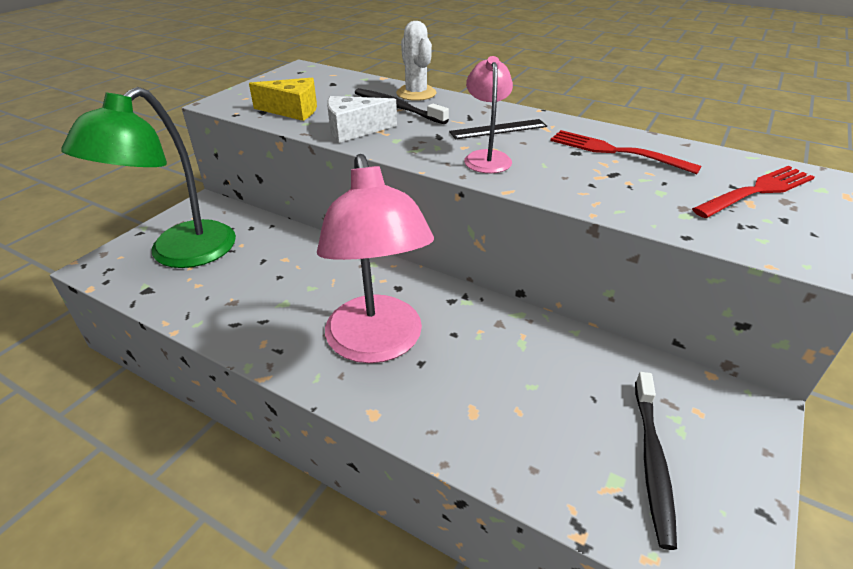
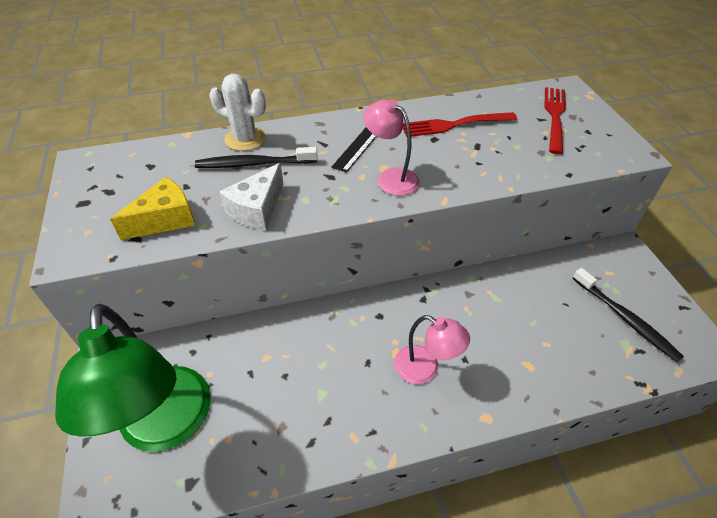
camera: 45 degrees left, 10 degrees up
(377, 344) = (425, 369): pink lamp -> pink lamp, size x0.52

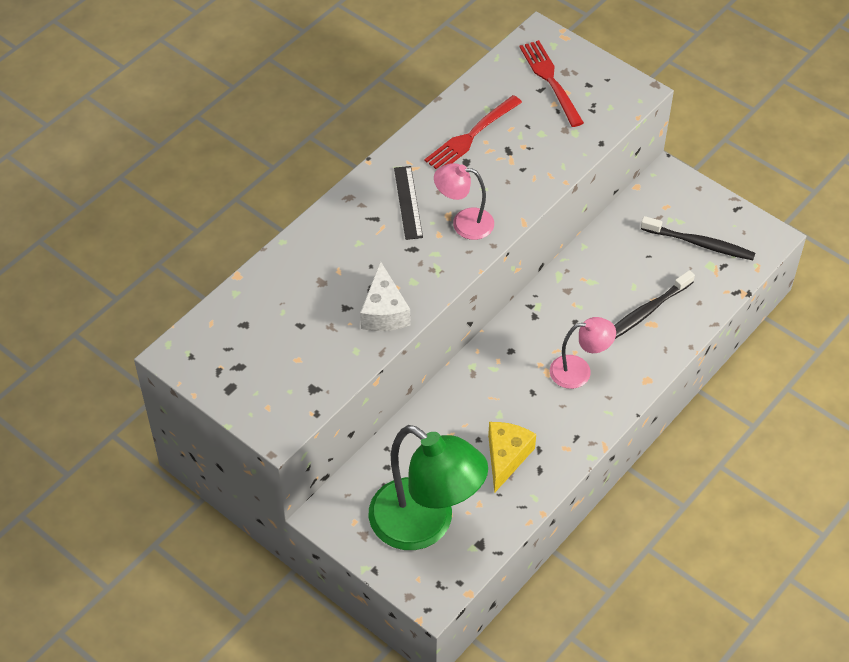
camera: 35 degrees left, 5 degrees up
(165, 219) = (319, 361): yellow cheese -> yellow cheese (506, 457)
(245, 139) = (298, 251): white cactus -> none
(254, 164) = (335, 272): black toothbrush -> black toothbrush (646, 312)

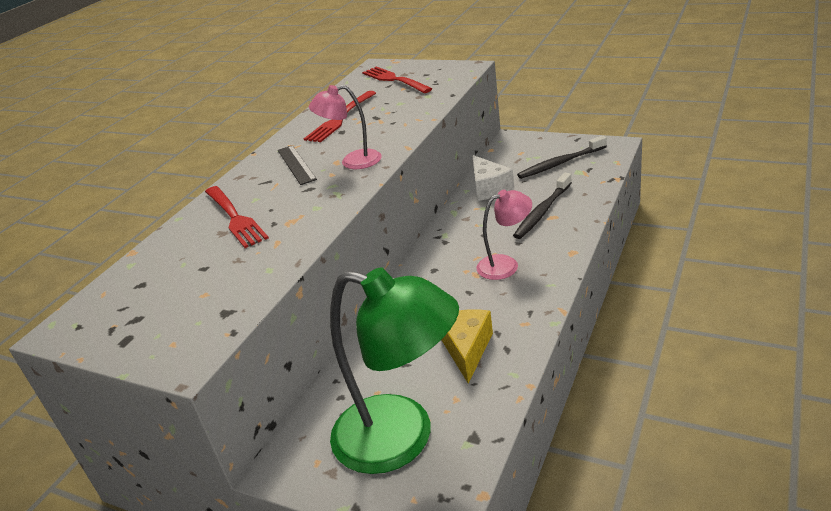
camera: 10 degrees left, 20 degrees down
(336, 265) = (235, 218): none -> red fork
(384, 311) = (292, 234): white cheese -> white cheese (489, 188)
(699, 243) = (561, 163): black toothbrush -> black toothbrush turned 150 degrees clockwise

